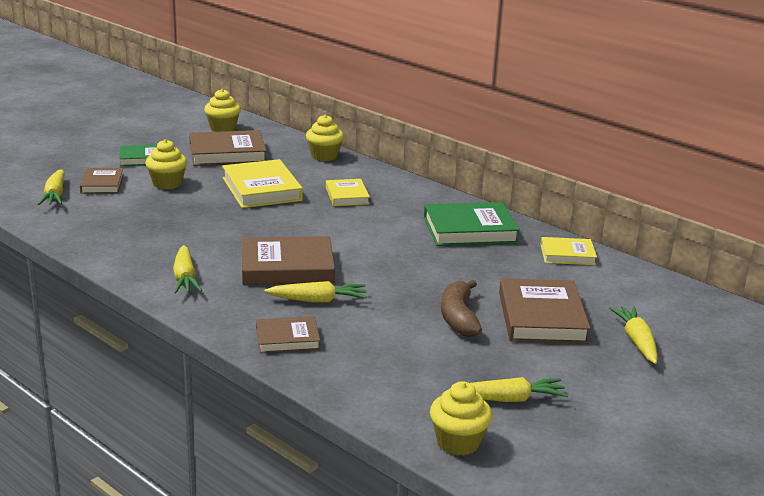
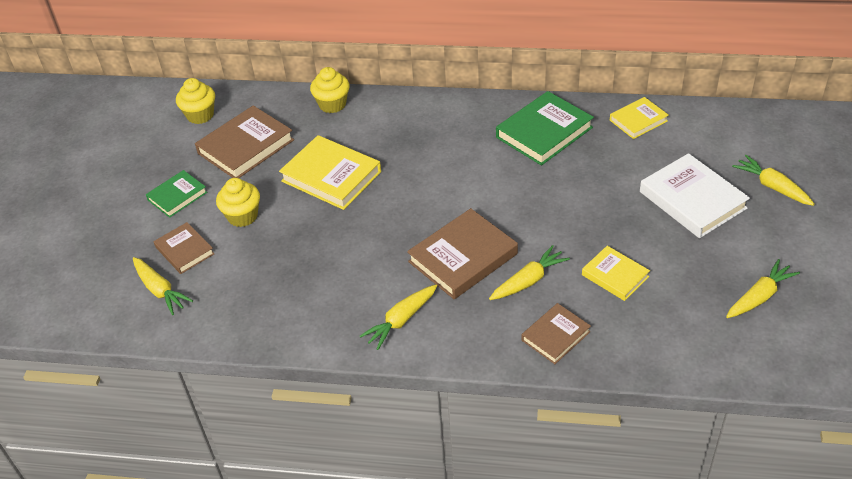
camera: 30 degrees left, 20 degrees up
(185, 278) = (401, 320): yellow carrot -> yellow carrot turned 90 degrees clockwise
(347, 196) = (409, 145): yellow book -> yellow book (615, 276)
(458, 442) = (774, 359): yellow cupcake -> none
(459, 317) = (642, 235): brown banana -> none
(541, 317) = (692, 200): brown book -> white book

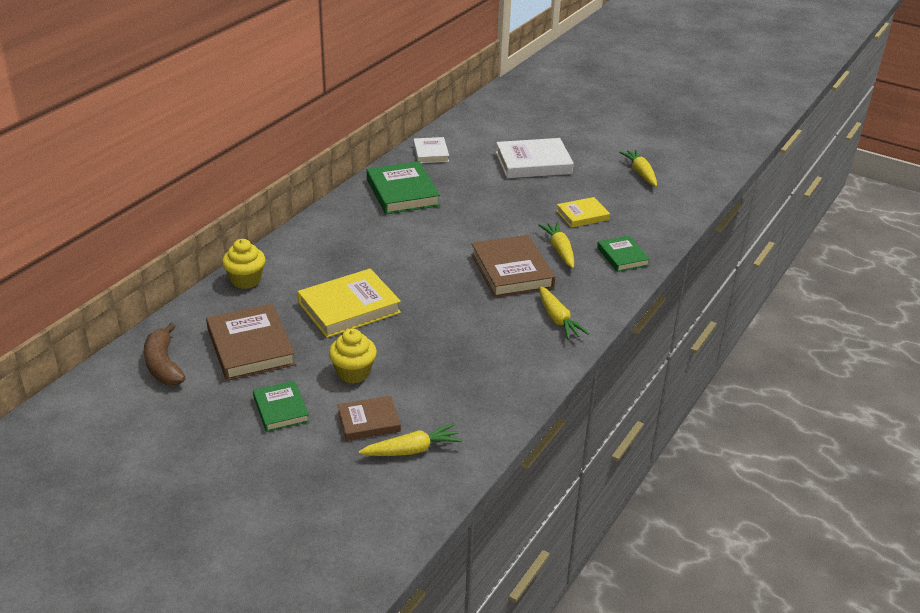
camera: 70 degrees left, 10 degrees down
(200, 115) = (163, 365): yellow cupcake -> brown banana
(555, 336) = (622, 256): brown book -> green book
(638, 120) = (431, 153): yellow book -> white book
(772, 186) = (546, 133): yellow carrot -> none

